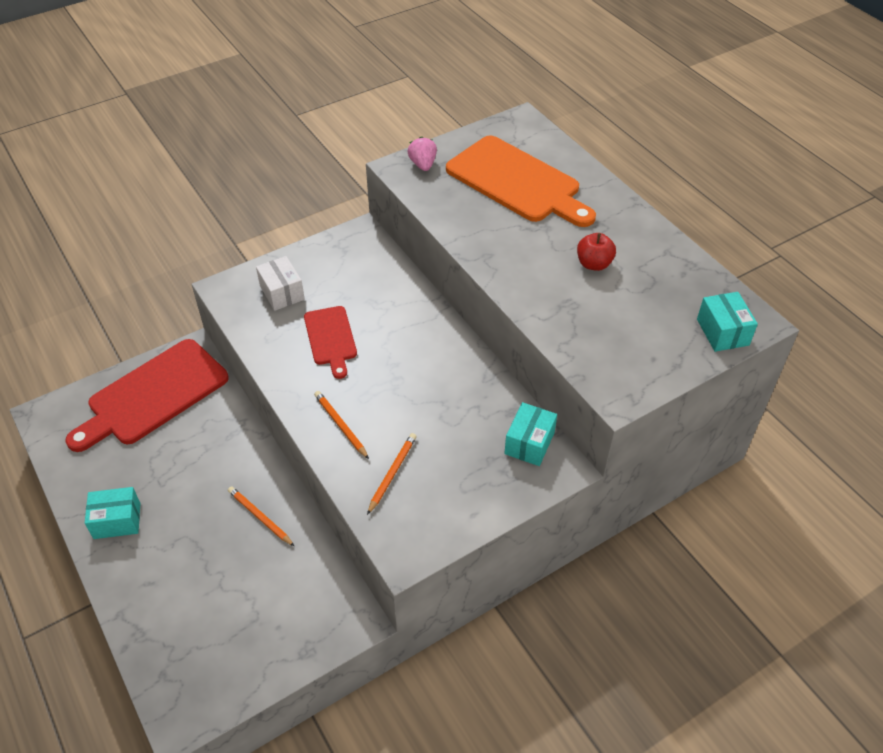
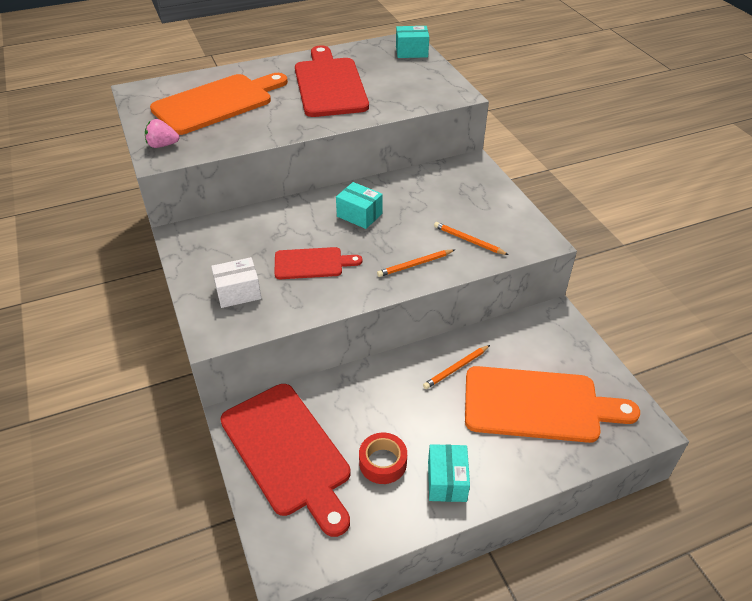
camera: 80 degrees left, 5 degrees down
(140, 467) = (383, 462): none -> red tape
(210, 600) = (538, 405): none -> orange cutting board
(529, 443) = (450, 173): turquoise box -> turquoise box (359, 215)
(594, 264) = (330, 85): red apple -> red cutting board

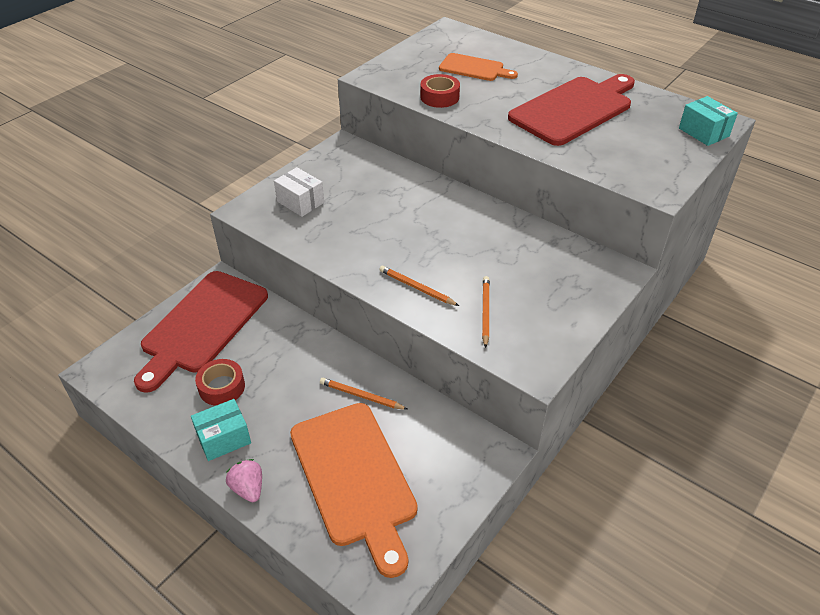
camera: 60 degrees right, 0 degrees up
(162, 145) = (388, 71): pink strawberry -> pink strawberry (248, 488)
(217, 103) = (474, 68): orange cutting board -> orange cutting board, size x0.55
(239, 135) = (439, 97): none -> red tape
(312, 263) = (366, 226): red cutting board -> none
(359, 215) = (456, 226): turquoise box -> none

